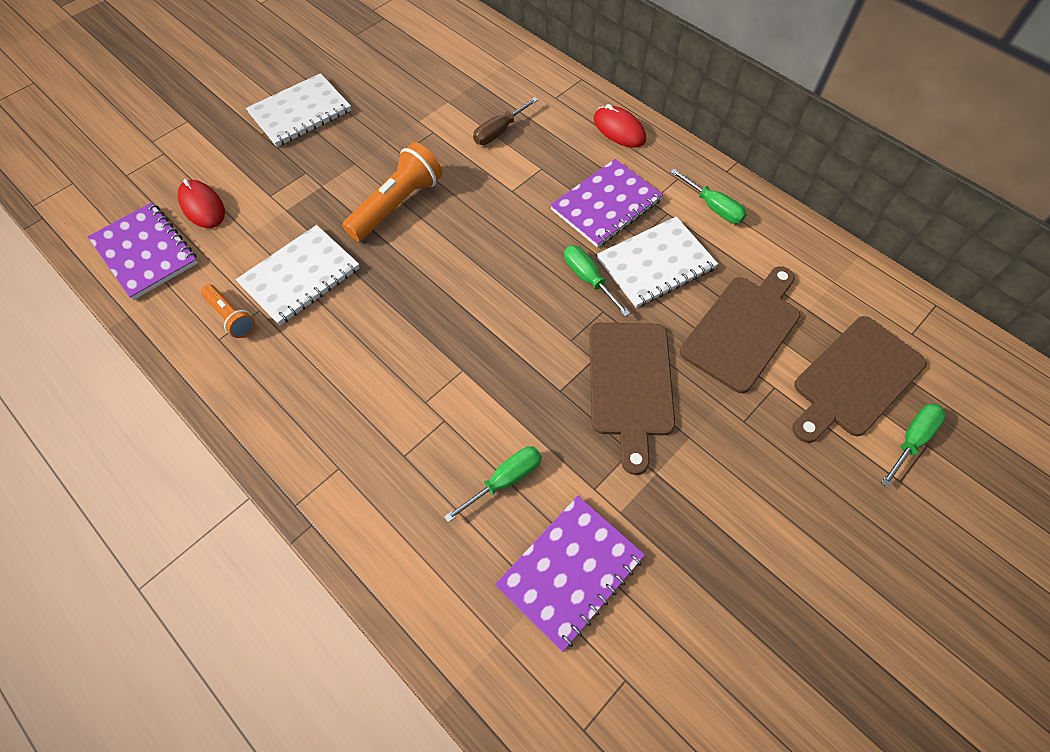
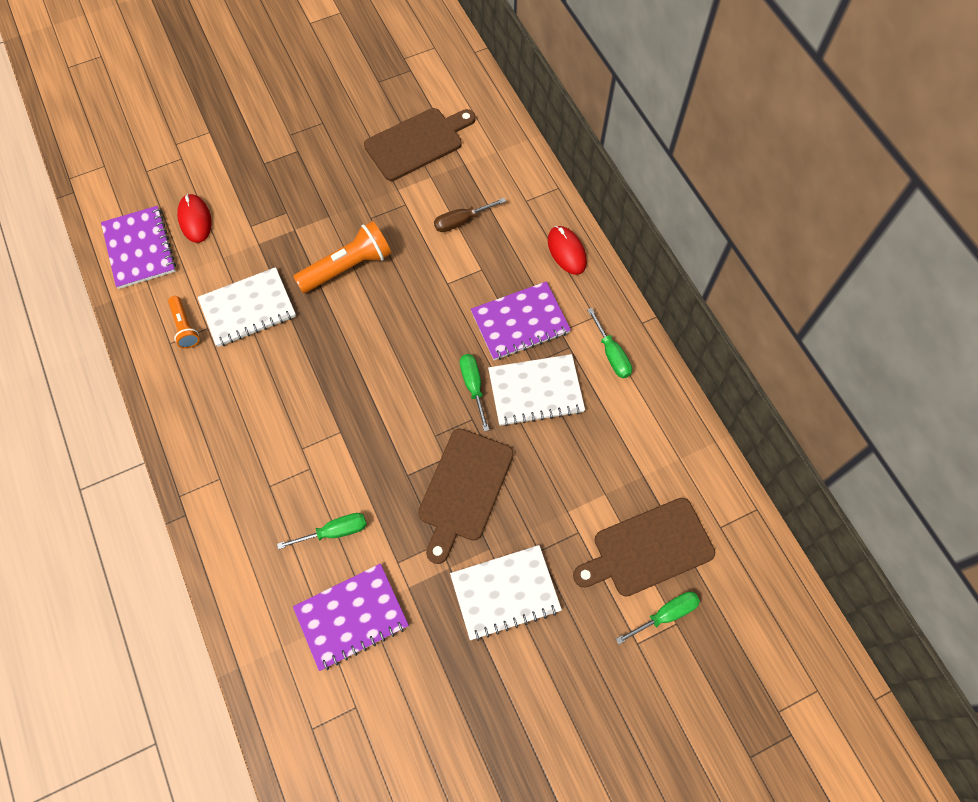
camera: 20 degrees right, 5 degrees up
(300, 112) = (303, 151): white notebook -> white notebook (505, 593)
(743, 329) = (579, 474): brown cutting board -> brown cutting board (417, 143)

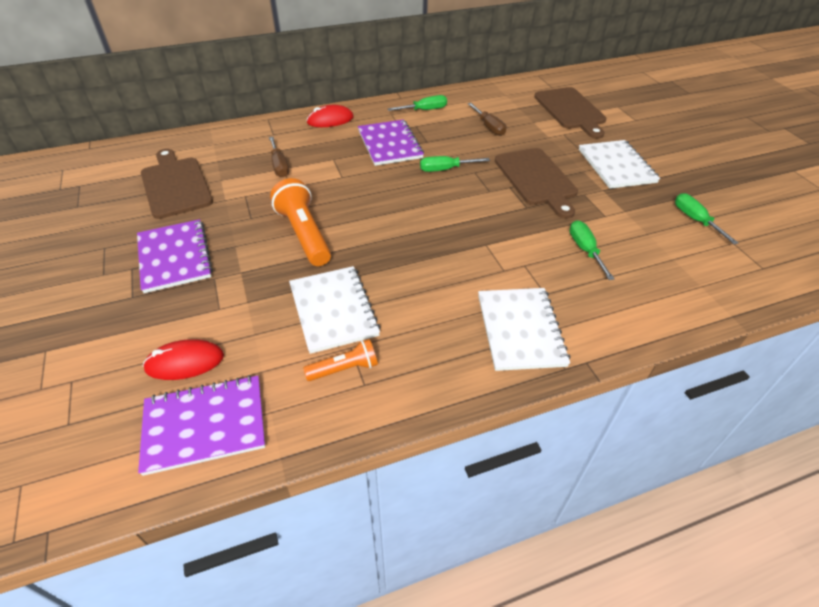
camera: 85 degrees left, 20 degrees down
(351, 617) = (659, 242): purple notebook -> purple notebook (174, 257)
(464, 489) = (536, 179): brown cutting board -> brown cutting board turned 45 degrees clockwise
(535, 391) = (452, 142): white notebook -> white notebook (520, 330)
(581, 435) = (489, 127): none -> brown screwdriver
(665, 615) = (613, 109): green screwdriver -> green screwdriver (695, 220)

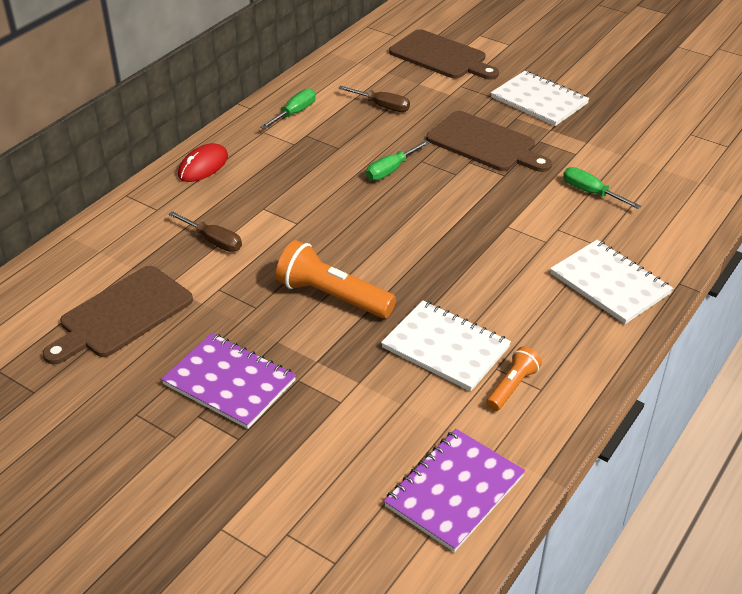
camera: 35 degrees left, 5 degrees down
(175, 185) = (122, 314): brown cutting board -> brown cutting board turned 75 degrees counterclockwise
(185, 362) = (371, 459): red mouse -> none
(390, 144) = (304, 167): purple notebook -> none
(695, 220) = (647, 126): green screwdriver -> none

